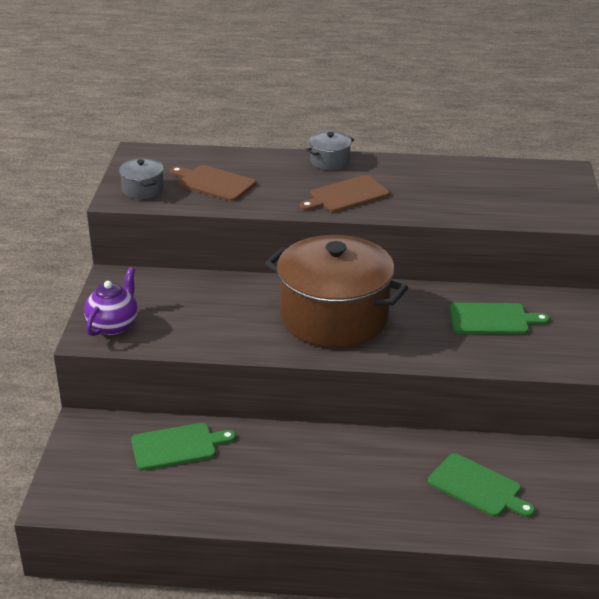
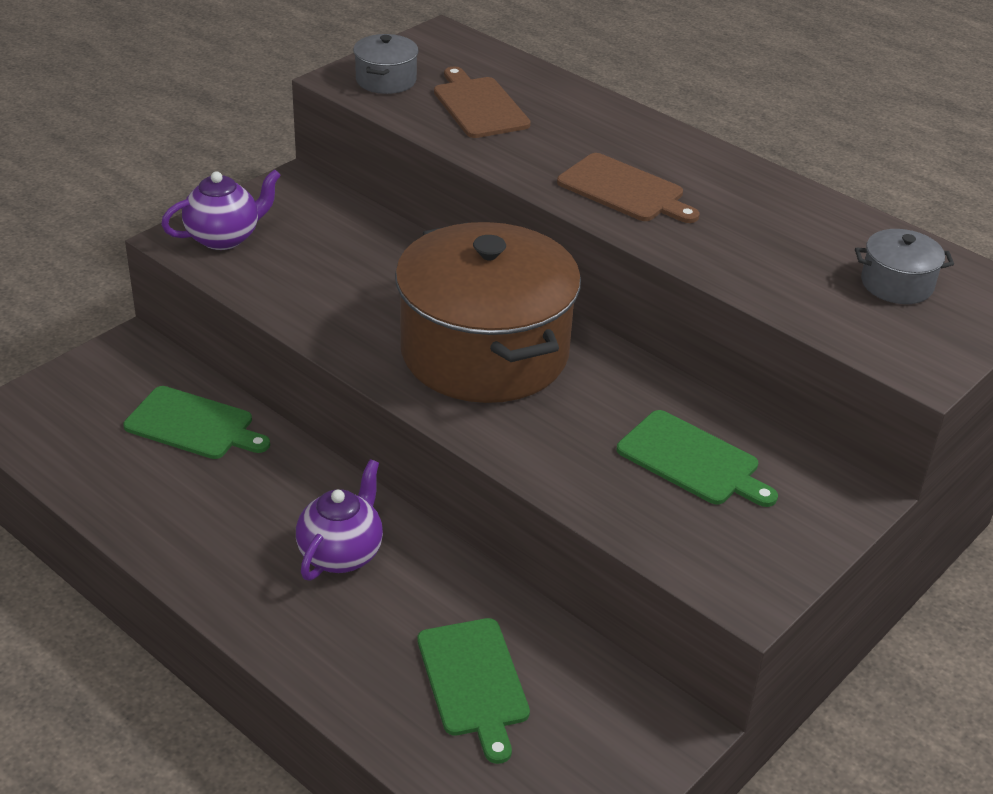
camera: 35 degrees right, 5 degrees up
(330, 161) = (665, 138): grey pot -> grey pot (896, 284)
(341, 466) = (341, 553): none -> purple teapot
(346, 195) = (624, 190): brown cutting board -> brown cutting board turned 150 degrees counterclockwise

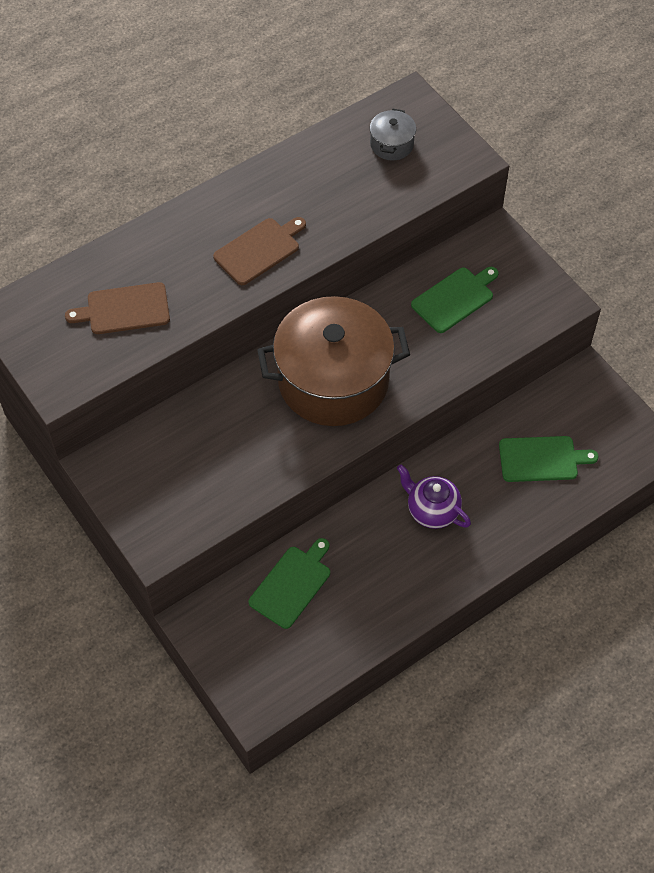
camera: 75 degrees left, 20 degrees up
(224, 237) = (161, 519): purple teapot -> none
(386, 80) = (68, 361): grey pot -> none

